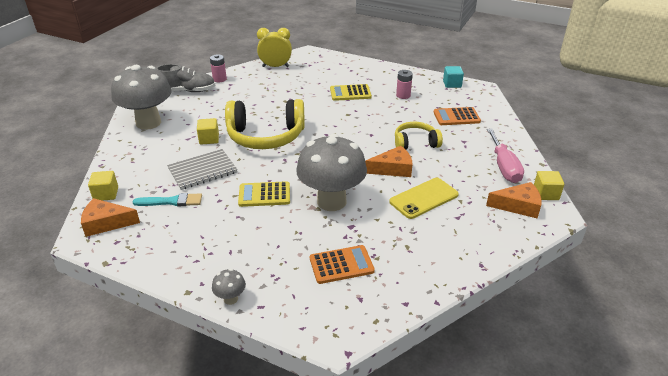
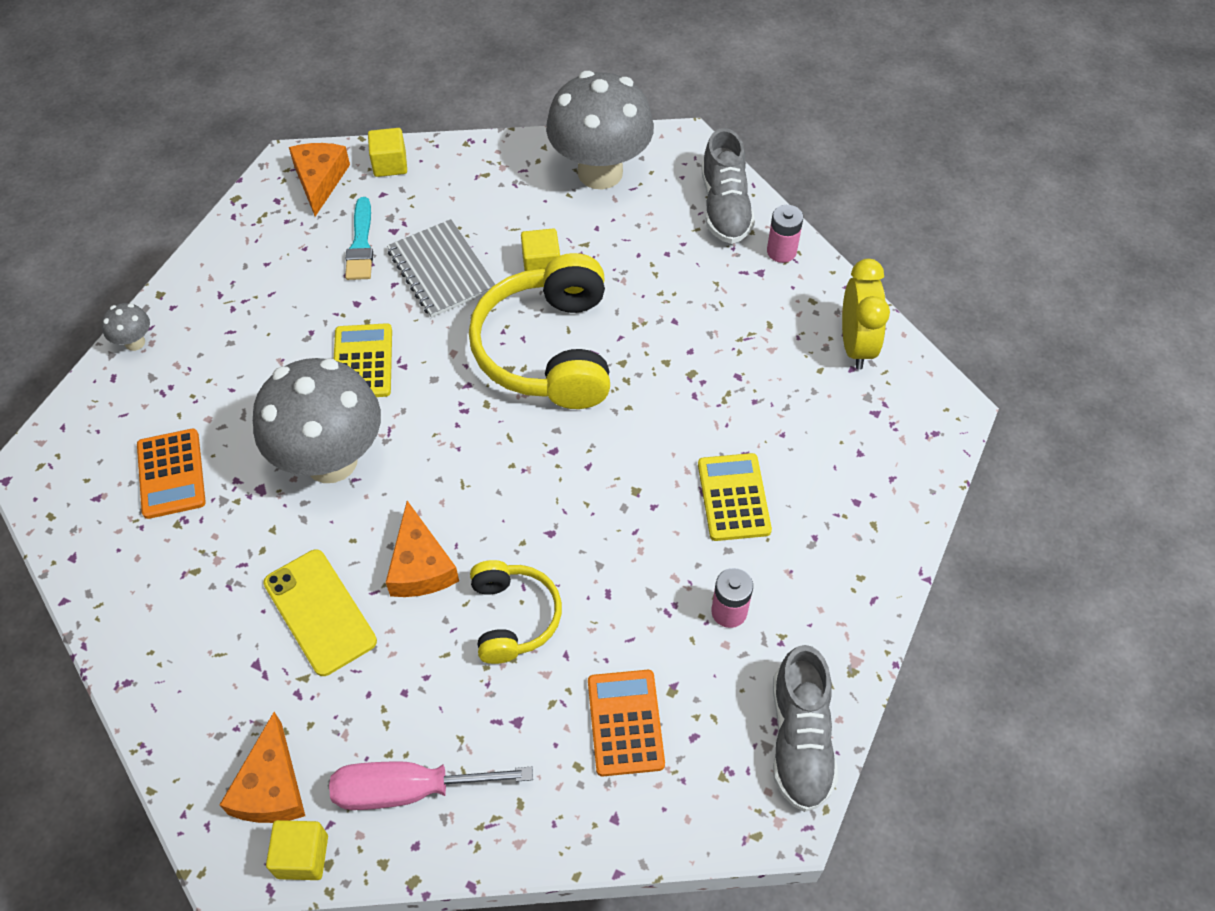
camera: 90 degrees right, 20 degrees up
(452, 84) = (800, 739): turquoise cube -> grey shoe

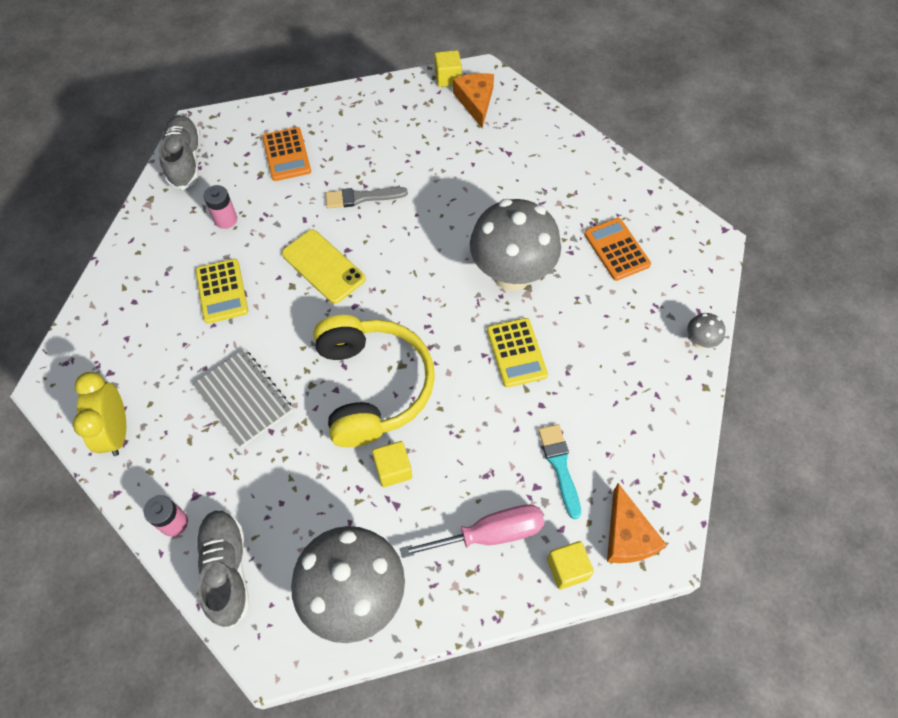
camera: 170 degrees right, 5 degrees up
(320, 612) = (482, 183): yellow phone -> yellow phone (323, 266)
(408, 790) = (402, 110): pink screwdriver -> pink screwdriver (490, 534)
(420, 565) = (428, 218): orange cheese -> none
(441, 270) = (480, 449): grey notebook -> grey notebook (244, 398)
(513, 617) = (362, 197): yellow headphones -> grey brush

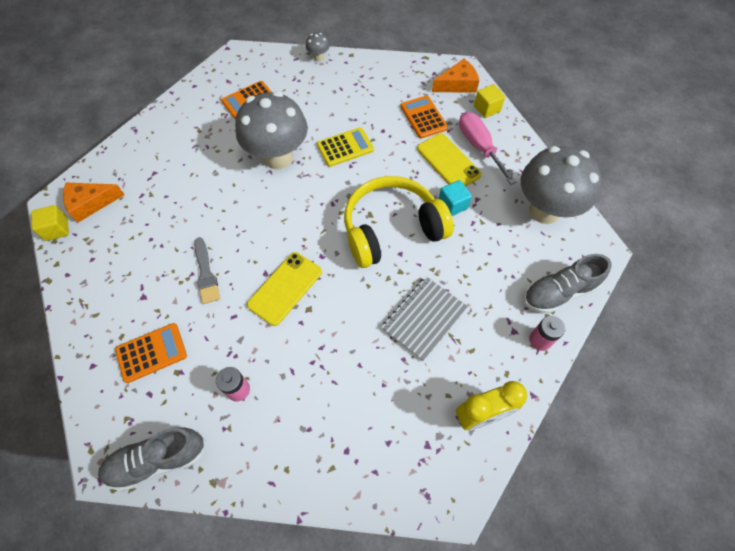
camera: 100 degrees left, 0 degrees up
(222, 291) = (323, 368): yellow calculator -> none
(393, 469) = (452, 205): yellow cube -> turquoise cube
(469, 482) = (448, 162): none -> yellow phone
(560, 466) = (423, 117): turquoise brush -> orange calculator

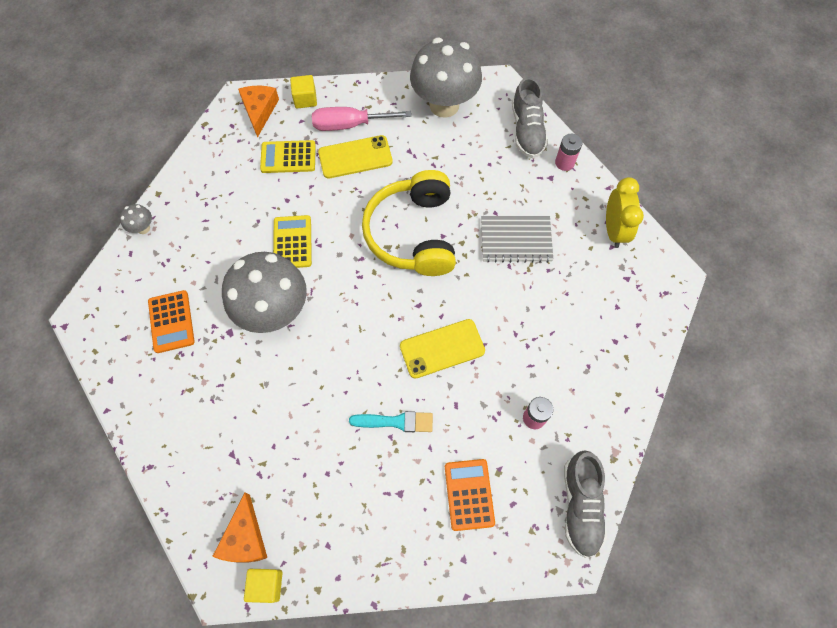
camera: 70 degrees left, 5 degrees up
(206, 273) = (395, 422): grey brush -> turquoise brush
(285, 288) = (442, 348): yellow phone -> yellow phone turned 75 degrees counterclockwise
(423, 117) = (288, 157): orange calculator -> yellow calculator
(424, 318) = (516, 240): grey notebook -> grey notebook turned 60 degrees counterclockwise
(452, 205) = (407, 173): turquoise cube -> none

